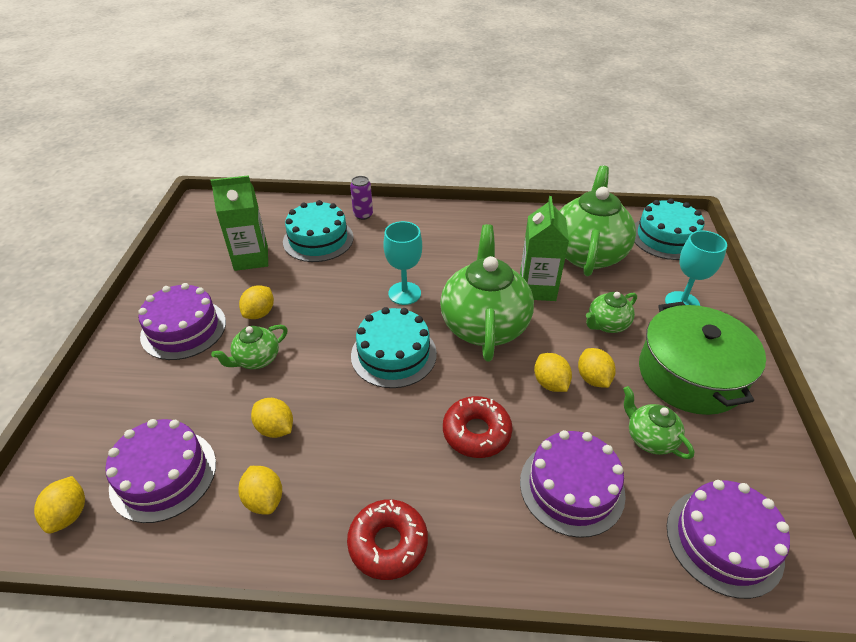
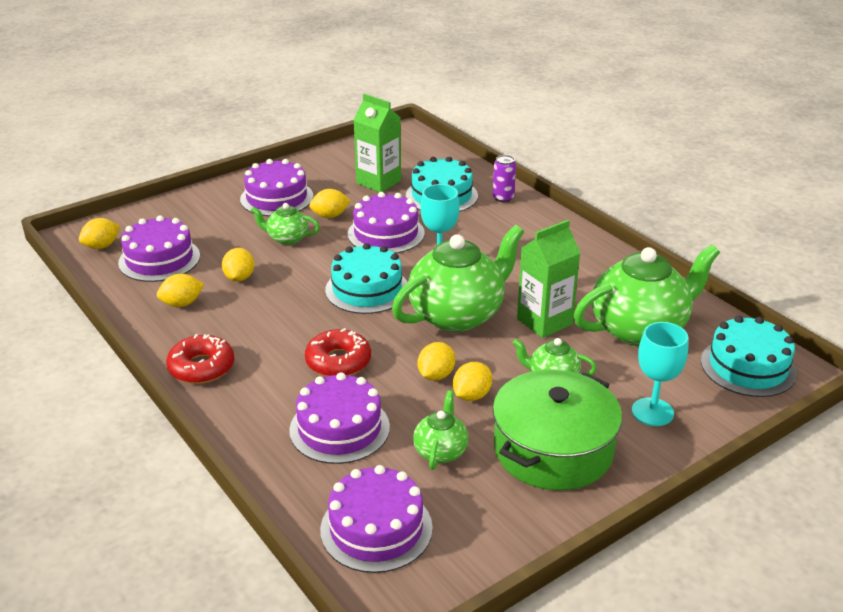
camera: 50 degrees right, 10 degrees down
(264, 499) = (182, 304): yellow lemon -> yellow lemon turned 45 degrees clockwise
(329, 297) = (386, 233): none -> purple cake

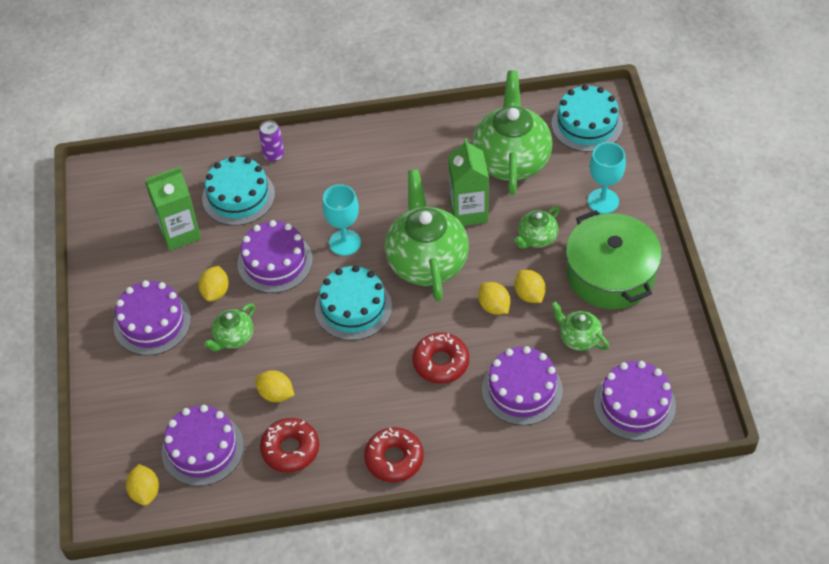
camera: 60 degrees left, 20 degrees up
(182, 304) = (290, 449): yellow lemon -> red donut

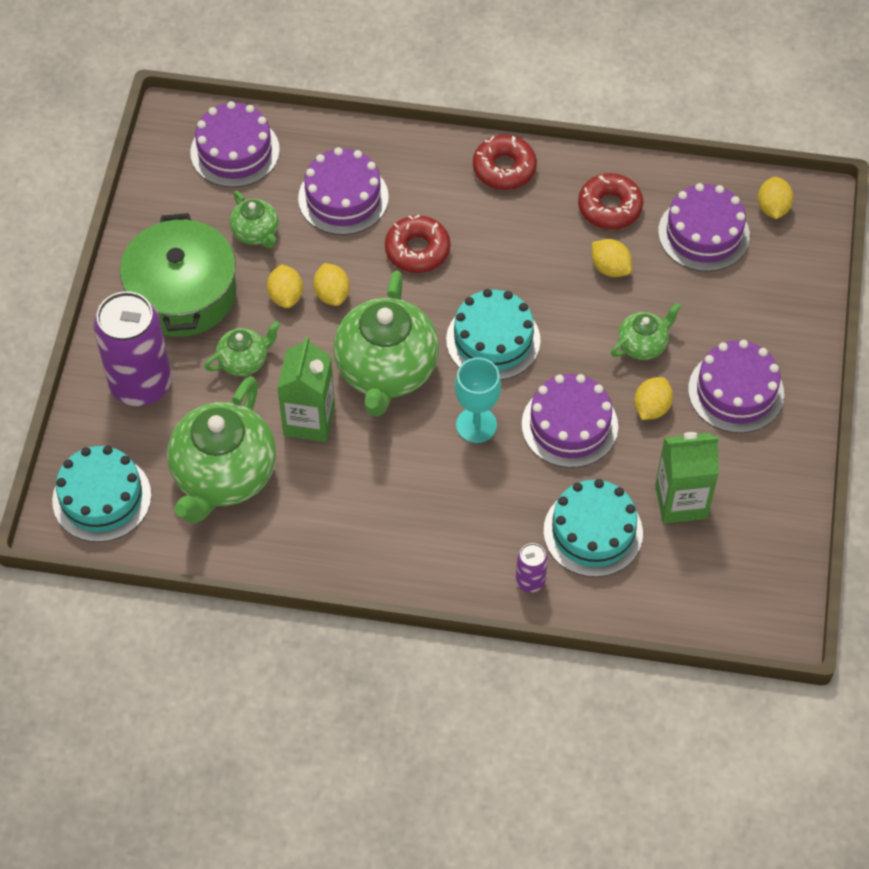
camera: 165 degrees left, 5 degrees up
(603, 201) = (141, 384): turquoise goblet -> purple can

